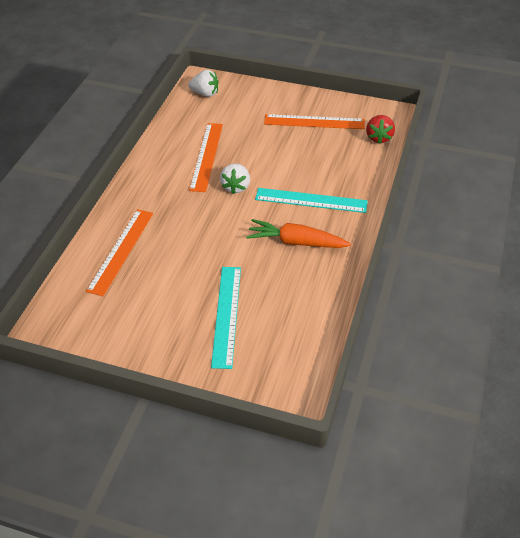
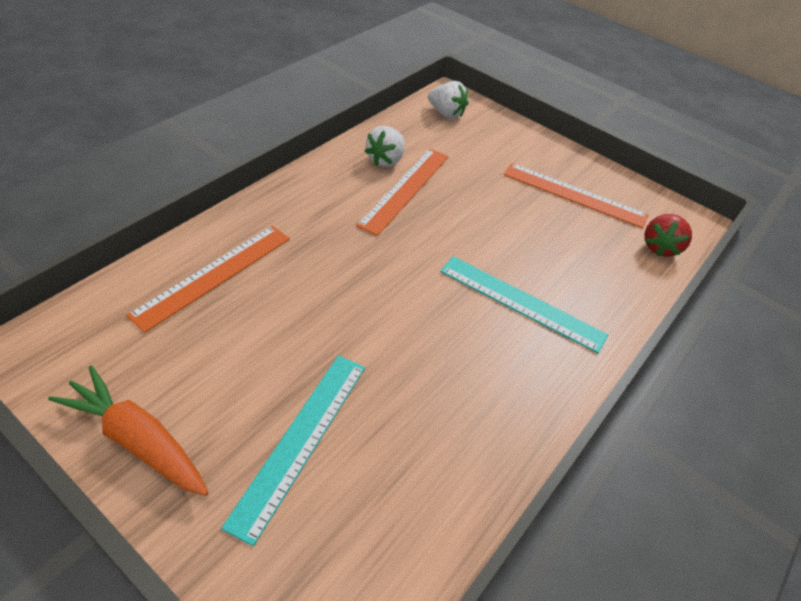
camera: 15 degrees right, 0 degrees up
(236, 187) = (423, 244): white strawberry -> white strawberry (385, 160)
(296, 242) = (468, 359): orange carrot -> orange carrot (137, 439)

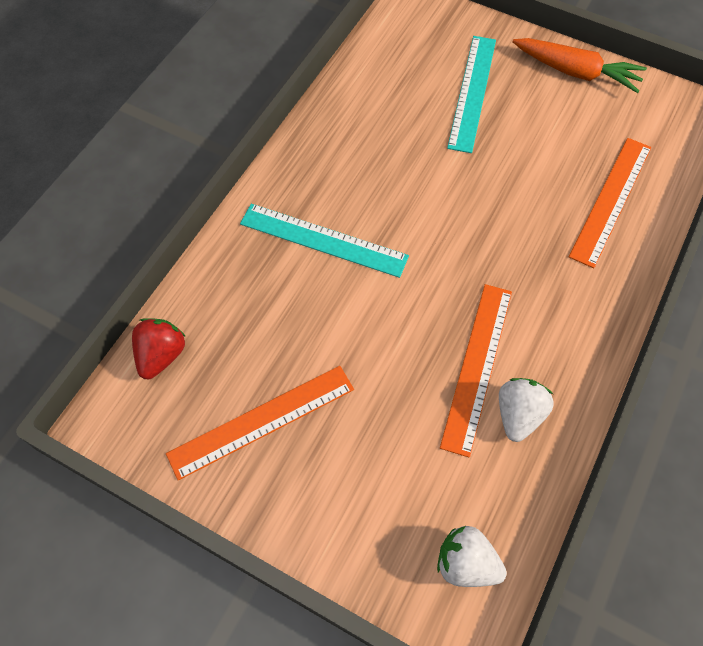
camera: 175 degrees right, 15 degrees up
(574, 195) = (262, 421): orange ruler -> orange ruler turned 45 degrees counterclockwise

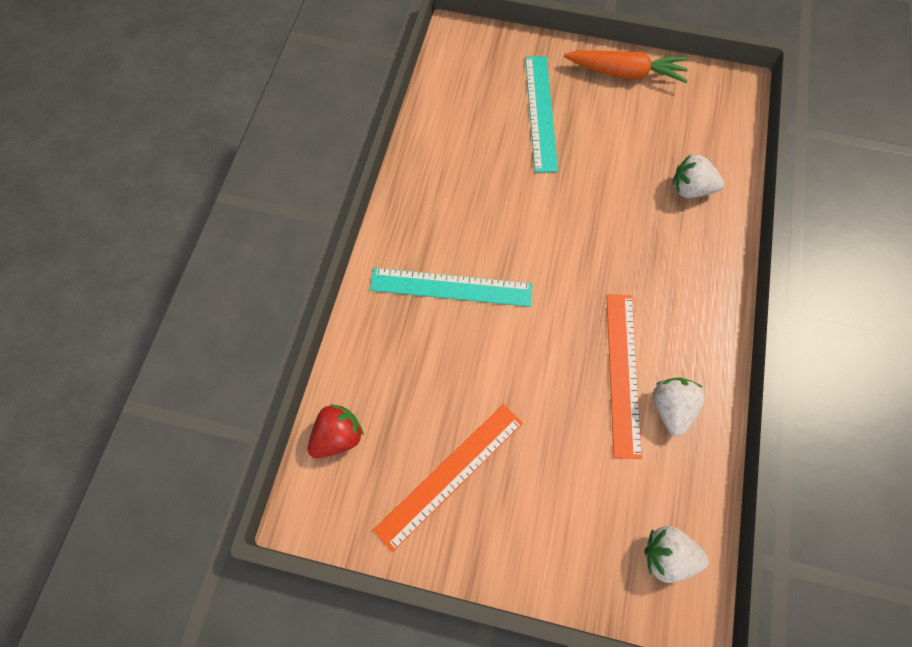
camera: 15 degrees left, 5 degrees up
(161, 355) = (338, 436): red strawberry -> red strawberry turned 45 degrees clockwise
(611, 200) = (690, 189): orange ruler -> white strawberry

